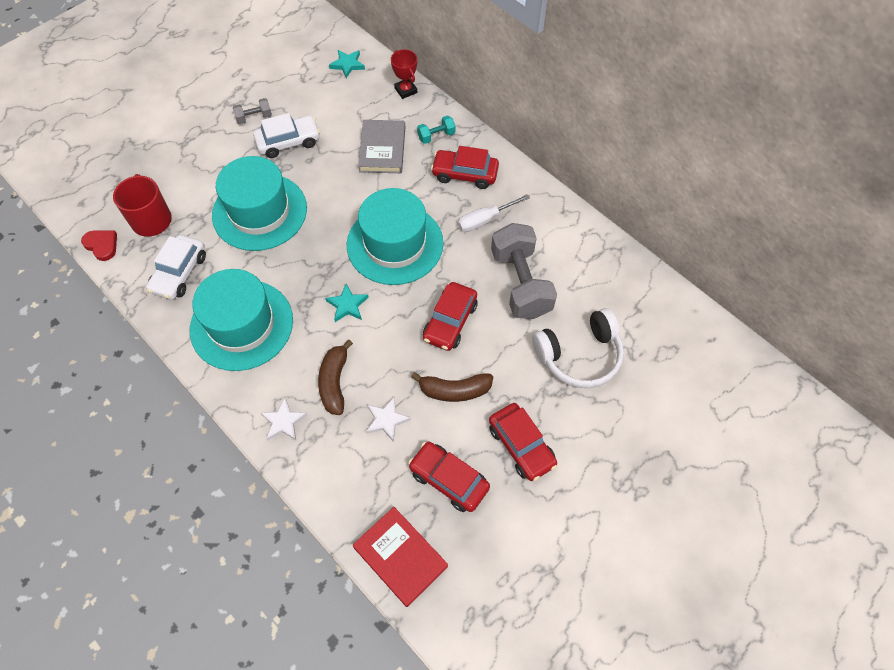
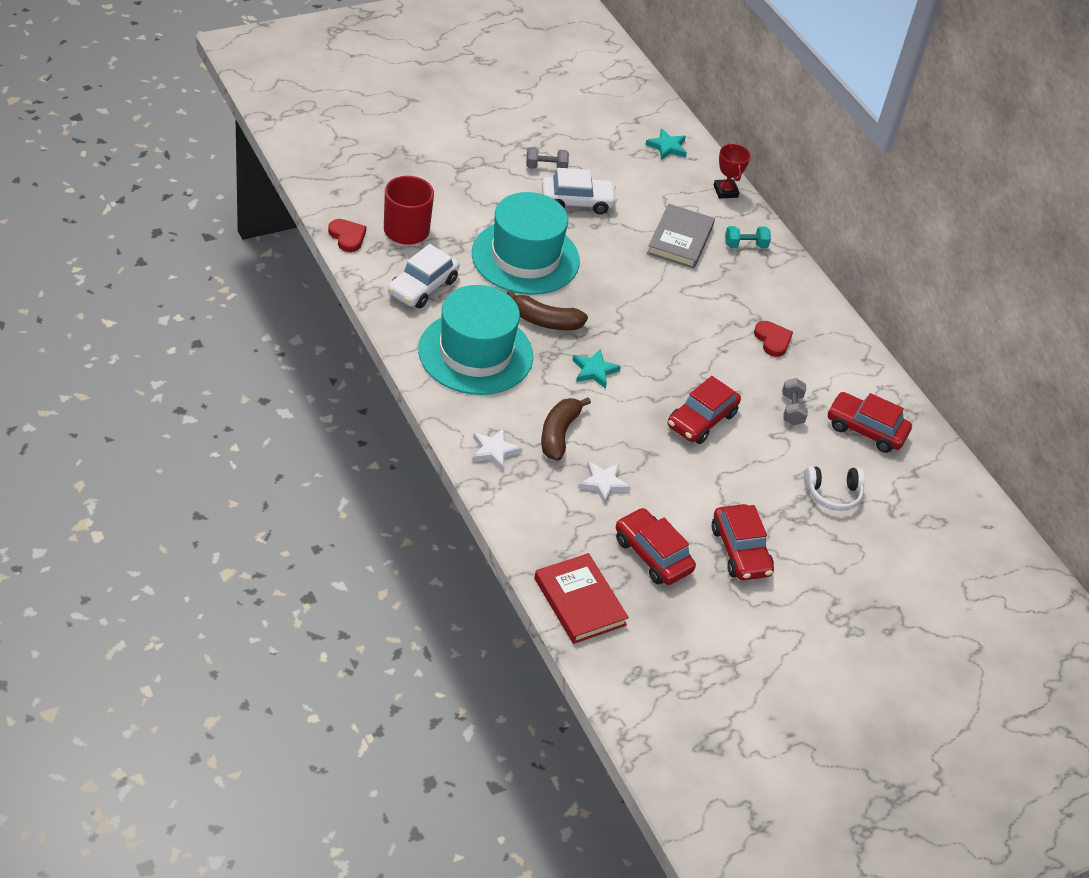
camera: 10 degrees right, 15 degrees down
(395, 244) = (664, 331): turquoise hat -> none
(454, 390) = (685, 481): brown banana -> brown banana (545, 321)
(465, 174) = (765, 291): red car -> red car (865, 429)
(485, 220) = (772, 340): white screwdriver -> red heart
(520, 283) = (792, 410): grey dumbbell -> grey dumbbell, size x0.45
(579, 355) = (833, 494): white headphones -> white headphones, size x0.61

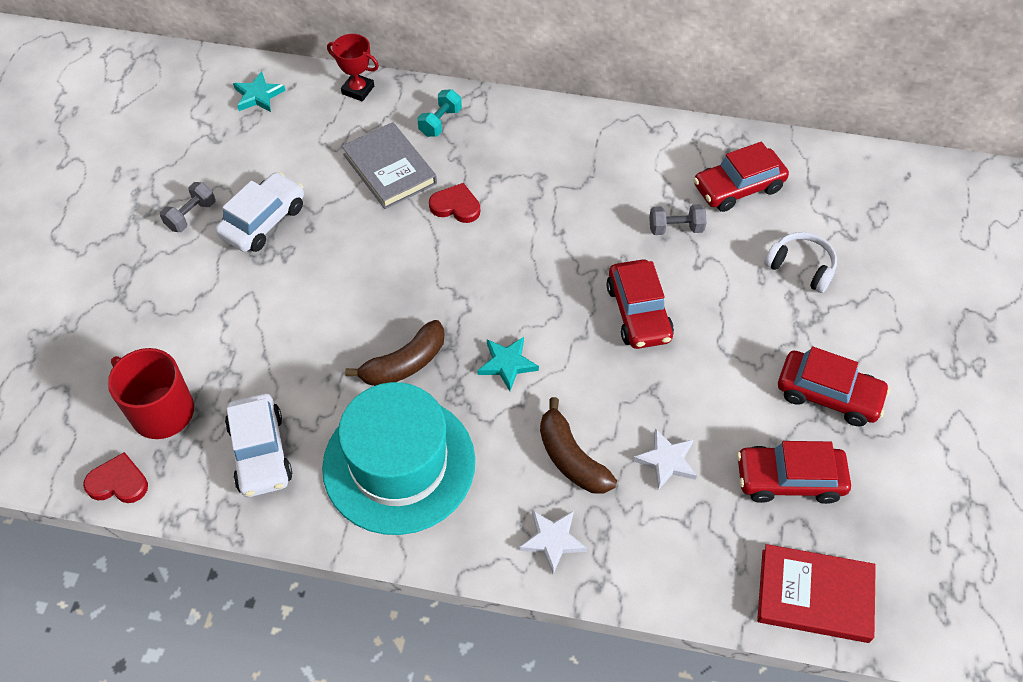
camera: 45 degrees left, 10 degrees up
(525, 257) = (300, 321): turquoise hat -> none
(772, 340) = (577, 183): red heart -> red heart (456, 206)
(792, 410) = (675, 228): grey dumbbell -> grey dumbbell turned 45 degrees counterclockwise
(833, 494) = (801, 267): white headphones -> white headphones turned 90 degrees counterclockwise

